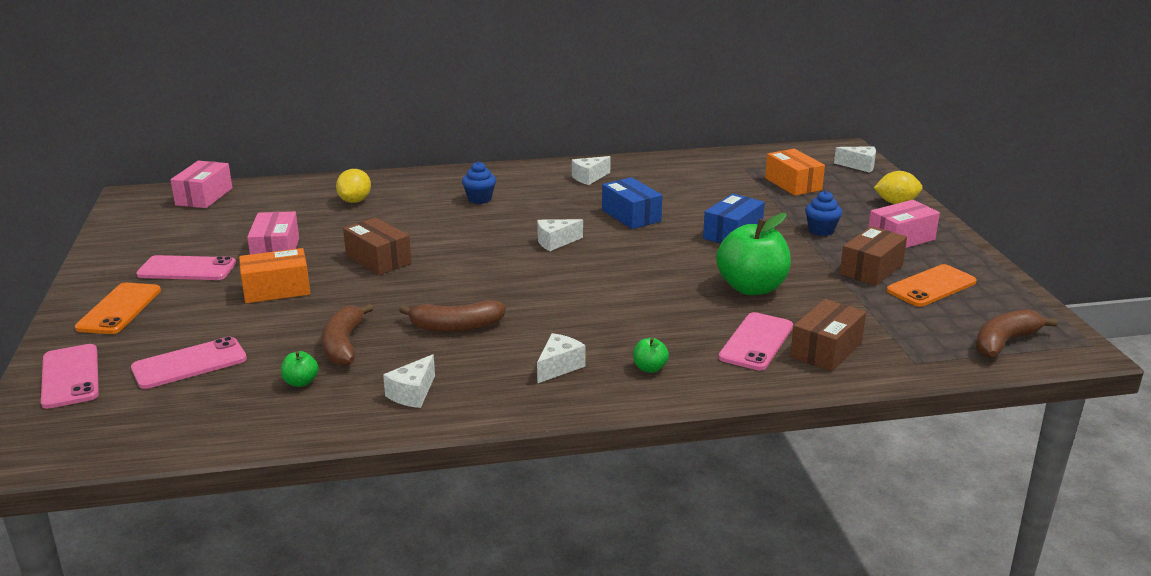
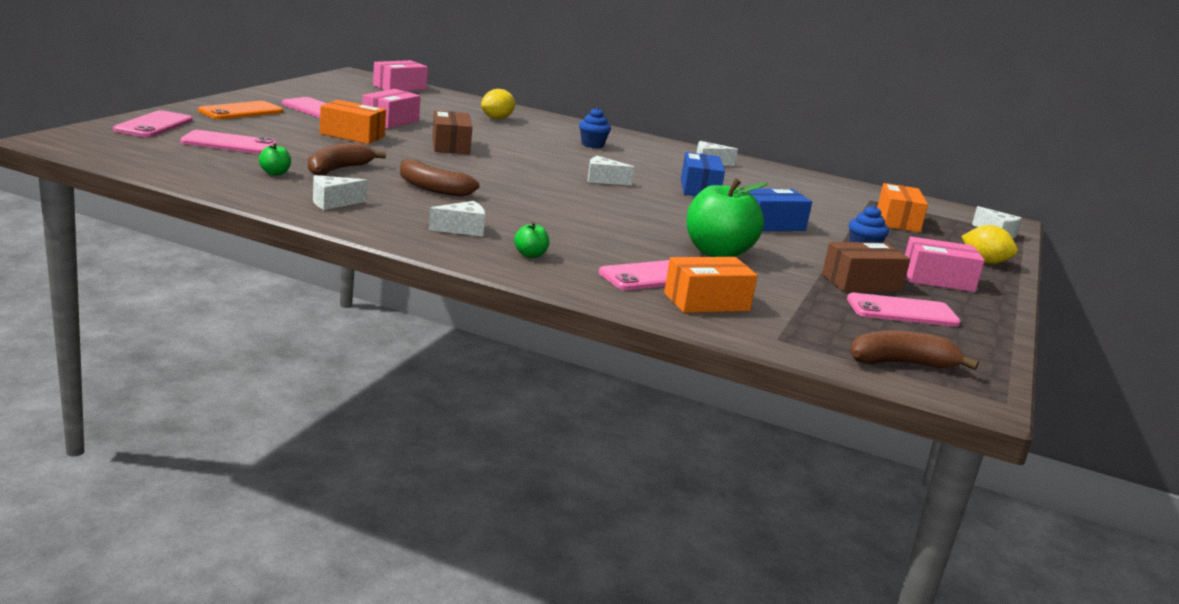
camera: 30 degrees right, 5 degrees down
(826, 350) = (706, 302): brown box -> orange box
(931, 286) = (902, 311): orange phone -> pink phone

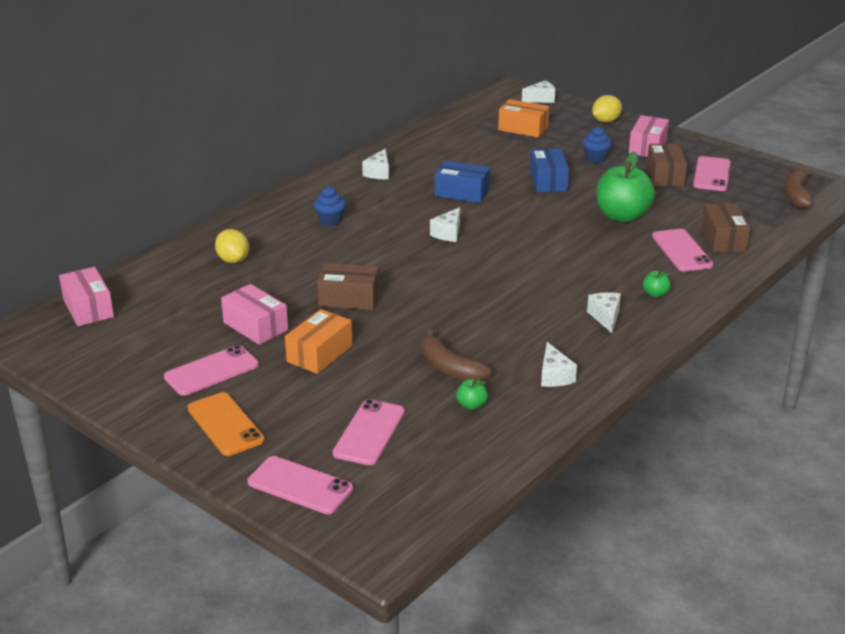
camera: 70 degrees left, 10 degrees up
(432, 188) = (497, 321): brown banana -> none
(706, 302) = (723, 239): orange box -> brown box

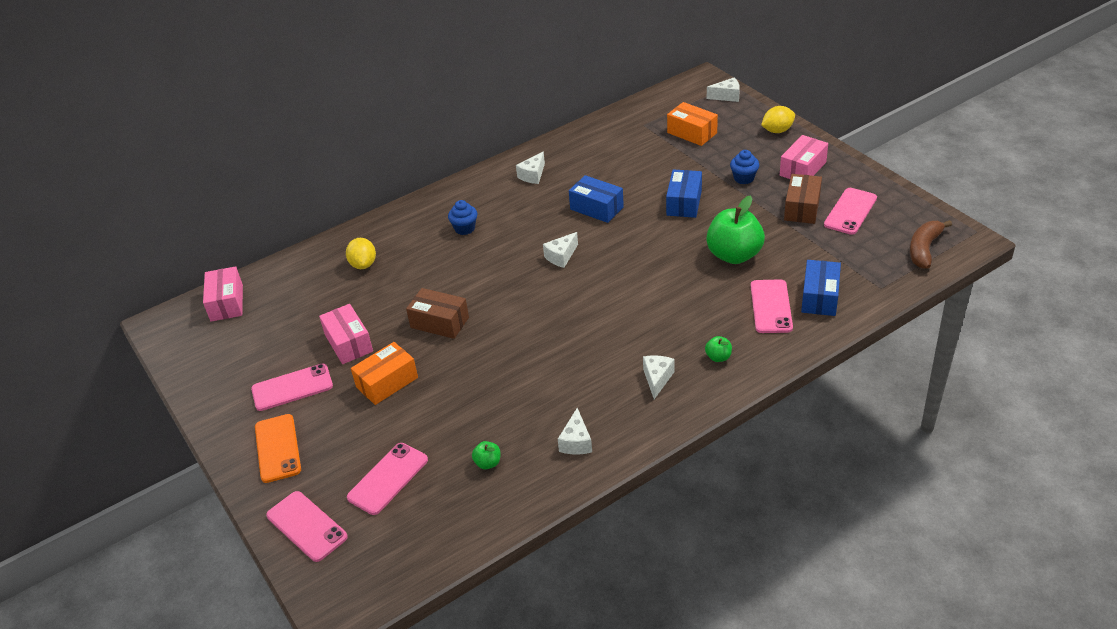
camera: 20 degrees right, 10 degrees up
(449, 368) = (488, 417): brown banana -> none
(723, 239) = (820, 297): brown box -> blue box

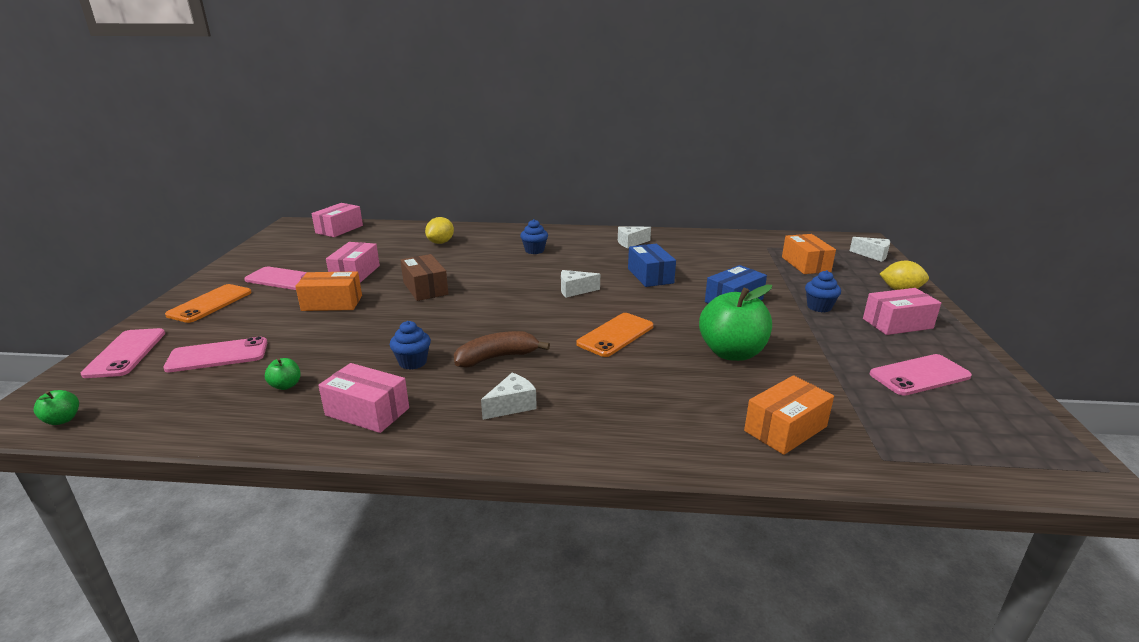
camera: 35 degrees right, 15 degrees down
(544, 390) = (413, 362): none -> blue cupcake
(576, 442) = (367, 412): white cheese -> pink box
(646, 283) = (615, 335): none -> orange phone
(718, 357) = (596, 421): green apple -> green apple (62, 420)
(771, 306) = (715, 409): pink phone -> none
(802, 208) = (858, 350): brown box -> none
(820, 297) = (785, 429): blue box -> orange box
(924, 249) = (994, 451): brown banana -> brown banana (497, 357)

